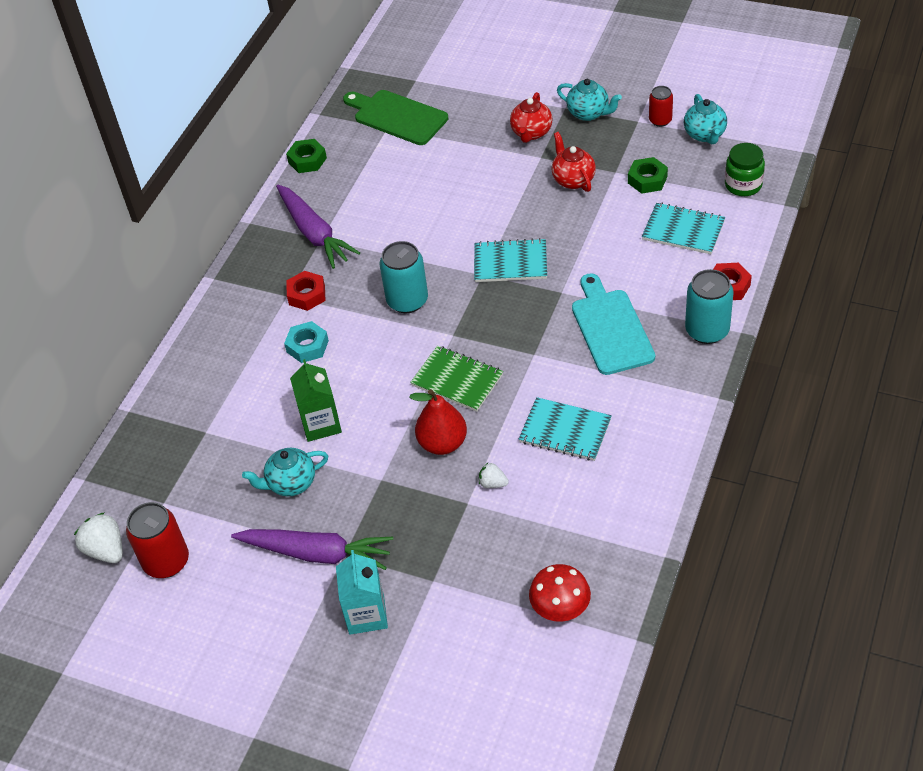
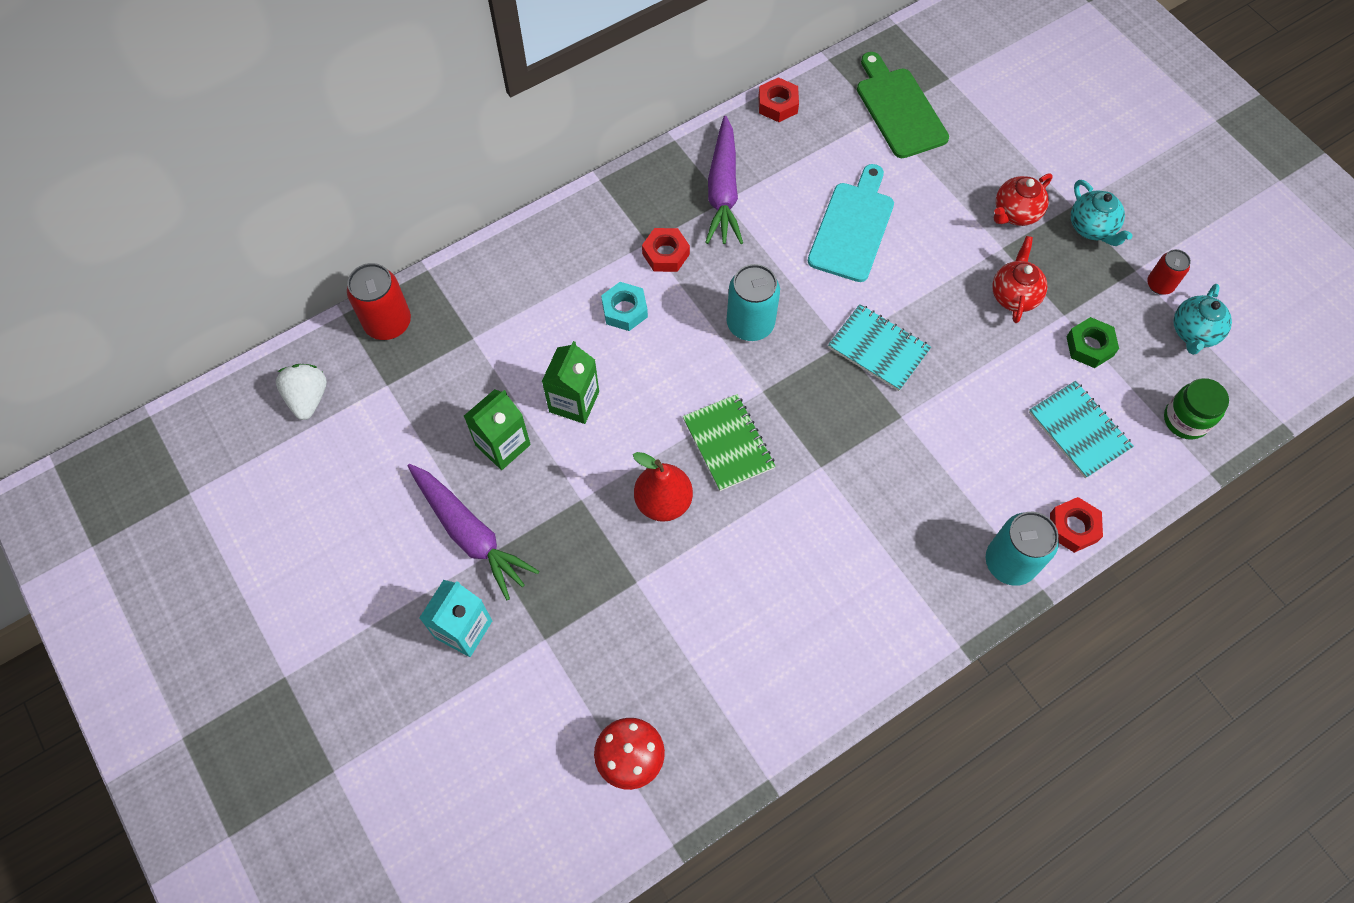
camera: 30 degrees right, 15 degrees up
(166, 561) = (345, 447): red can -> red can (388, 323)
(291, 483) = (503, 445): turquoise teapot -> green carton
(307, 160) = (778, 104): green nut -> red nut
(493, 483) = (674, 578): white strawberry -> none
(565, 431) = (784, 572): turquoise notebook -> none
(611, 328) = (917, 491): turquoise cutting board -> turquoise cutting board (853, 228)

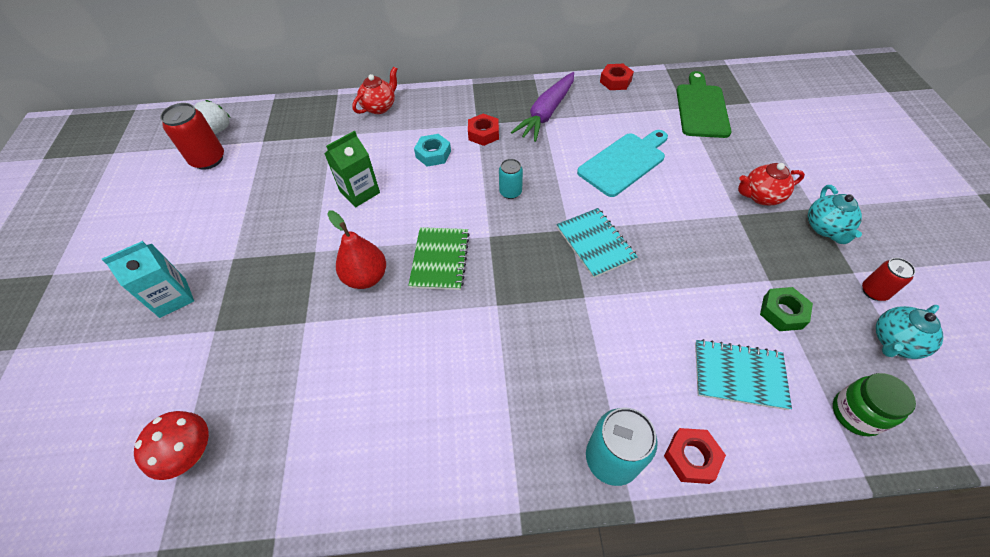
camera: 30 degrees right, 10 degrees down
(388, 323) = (292, 111): red can -> red can (208, 159)
(470, 534) = (231, 241): purple carrot -> none
(503, 445) = (296, 198): green carton -> none
(750, 324) = (510, 192): turquoise can -> turquoise can, size x0.60
(1014, 295) = (730, 250): red teapot -> red teapot (379, 107)
(1079, 430) = (739, 375): turquoise notebook -> turquoise notebook turned 75 degrees counterclockwise

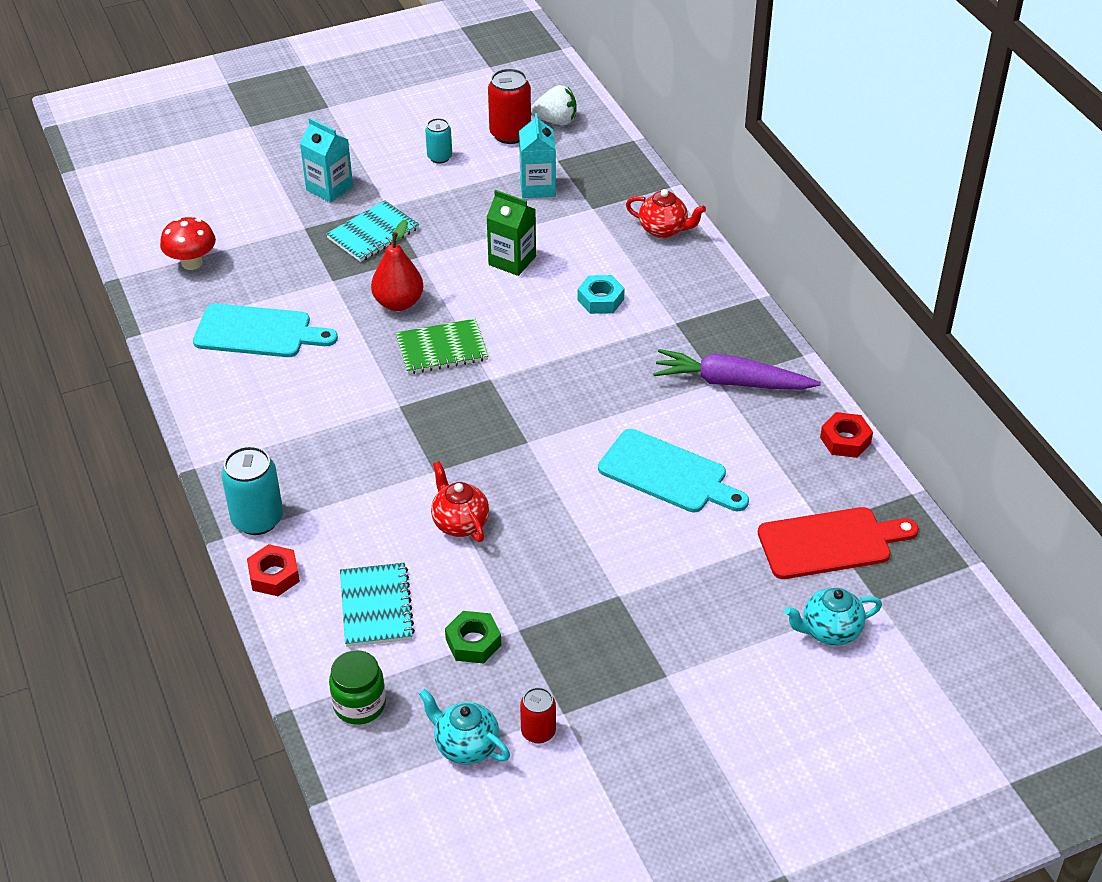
camera: 70 degrees right, 10 degrees down
(285, 158) = (537, 187): none -> turquoise carton
(342, 404) = (258, 332): none -> turquoise cutting board
(483, 134) = (659, 333): red nut -> none
(510, 192) = (566, 380): turquoise can -> turquoise can (439, 157)
(595, 243) = (514, 468): turquoise notebook -> turquoise notebook (373, 233)
(701, 108) = (830, 543): green cutting board -> red cutting board
(761, 196) = (664, 618): red teapot -> red teapot (460, 523)
(825, 228) = (631, 686): turquoise teapot -> turquoise teapot (830, 631)

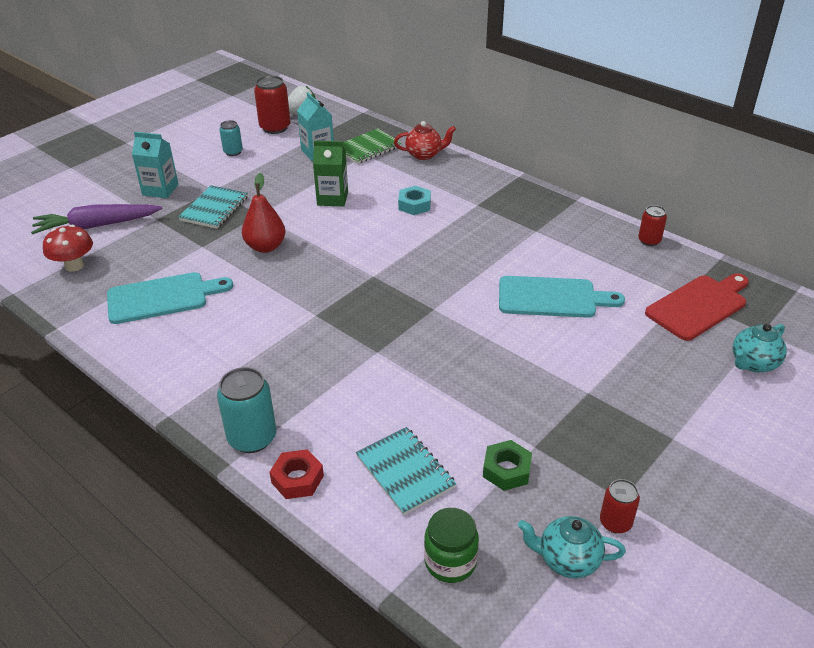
camera: 25 degrees left, 5 degrees down
(442, 349) = (321, 267): green notebook -> green notebook (368, 148)
(460, 523) = (426, 382): red teapot -> none
(731, 382) = (545, 228): purple carrot -> purple carrot (96, 226)
(845, 440) = (649, 240): red nut -> red can

